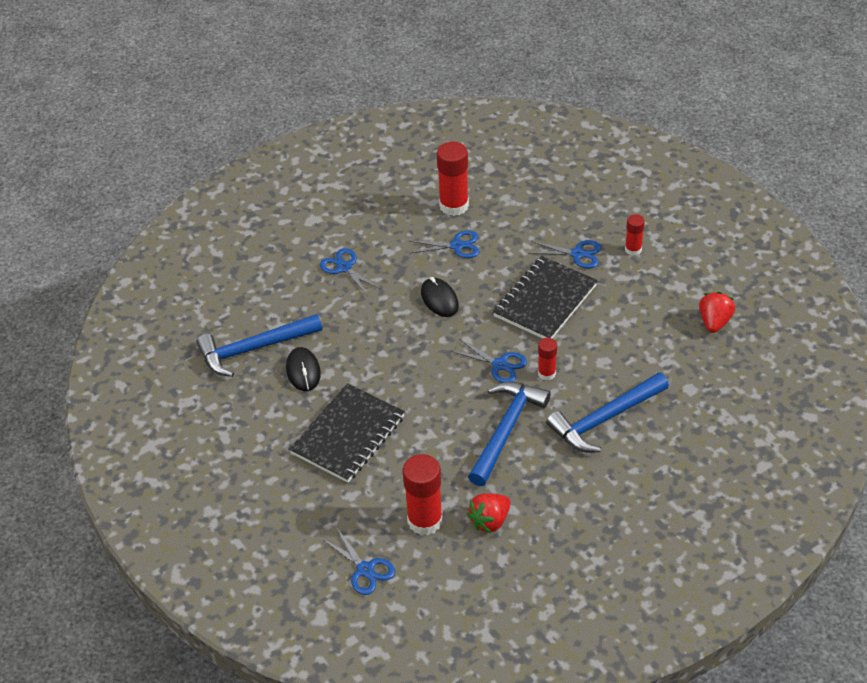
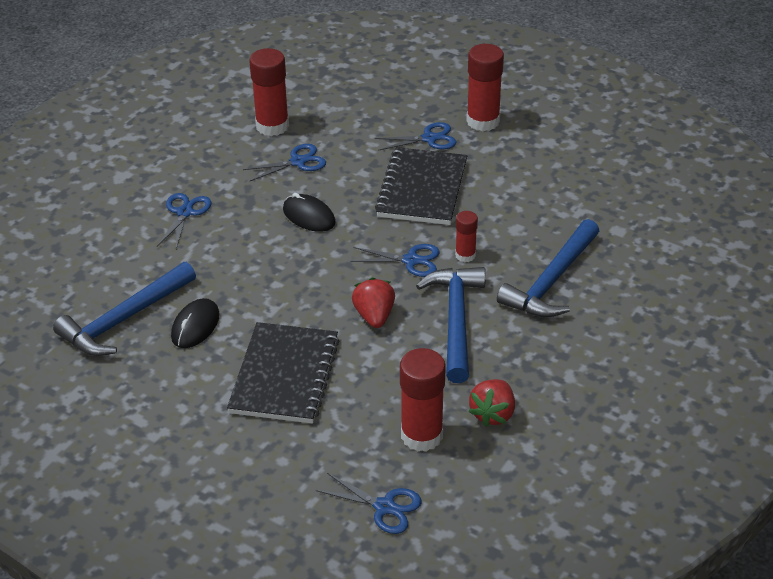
camera: 25 degrees left, 5 degrees down
(303, 371) = (195, 326): black mouse -> black mouse turned 60 degrees clockwise
(344, 267) = (184, 213): blue scissors -> blue scissors turned 75 degrees clockwise
(633, 249) = (483, 121): red glue stick -> red glue stick, size x1.81
(714, 322) = (603, 165): red strawberry -> red strawberry (374, 316)

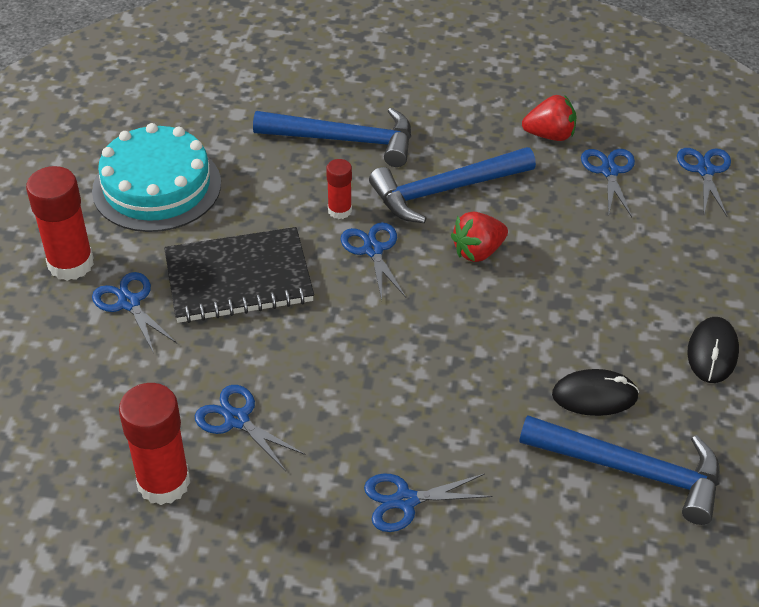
camera: 115 degrees left, 5 degrees up
(284, 375) = (610, 291): black notebook -> none
(309, 216) = (344, 366): black mouse -> black mouse (712, 352)
(421, 435) = (609, 171): red glue stick -> blue scissors
(544, 171) = (157, 186): none -> turquoise cake

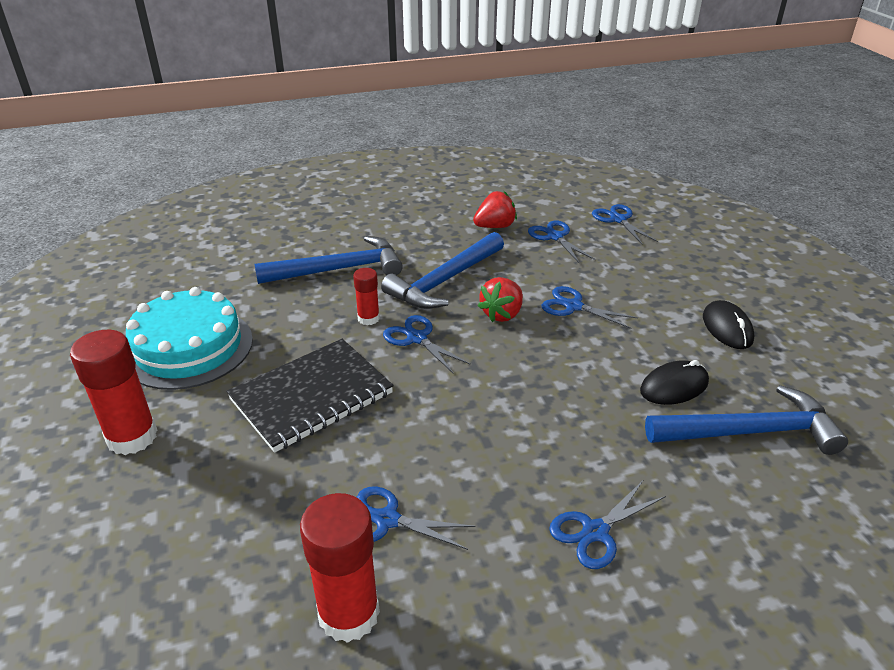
camera: 25 degrees left, 10 degrees down
(129, 303) = (213, 452): blue scissors -> blue scissors (573, 306)

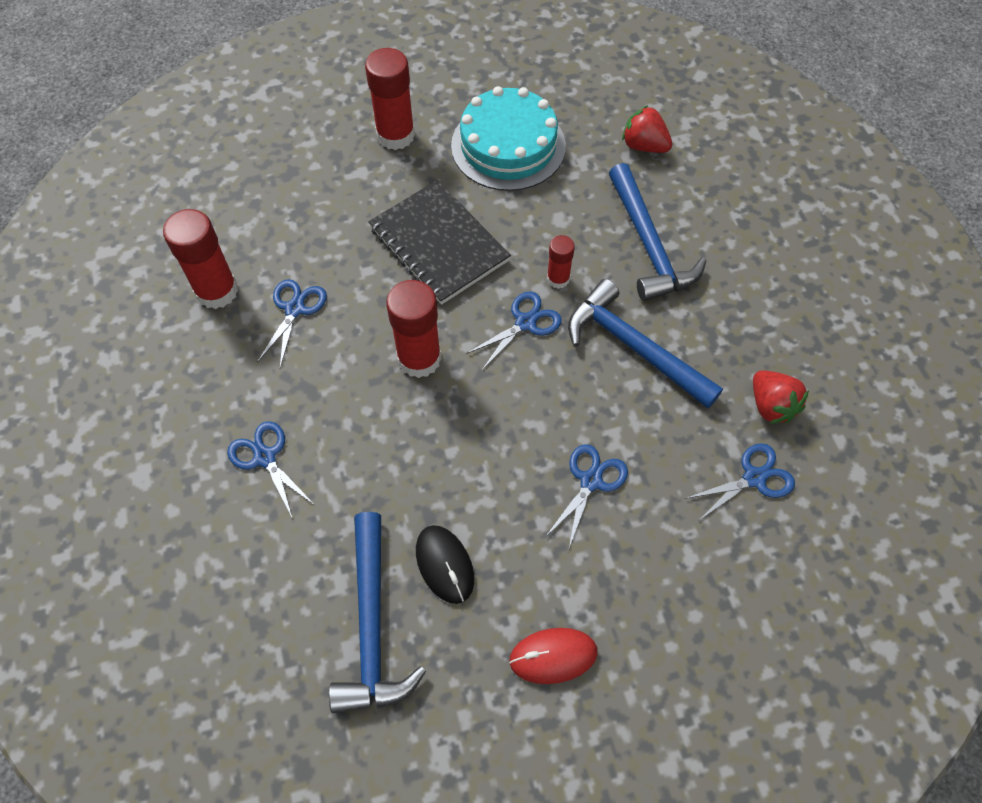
camera: 90 degrees right, 25 degrees up
(458, 408) = (419, 358): none -> red glue stick
(502, 314) = (571, 404): red strawberry -> red strawberry (644, 146)
(618, 219) = (818, 571): blue scissors -> none
(727, 328) = (553, 656): black mouse -> red mouse

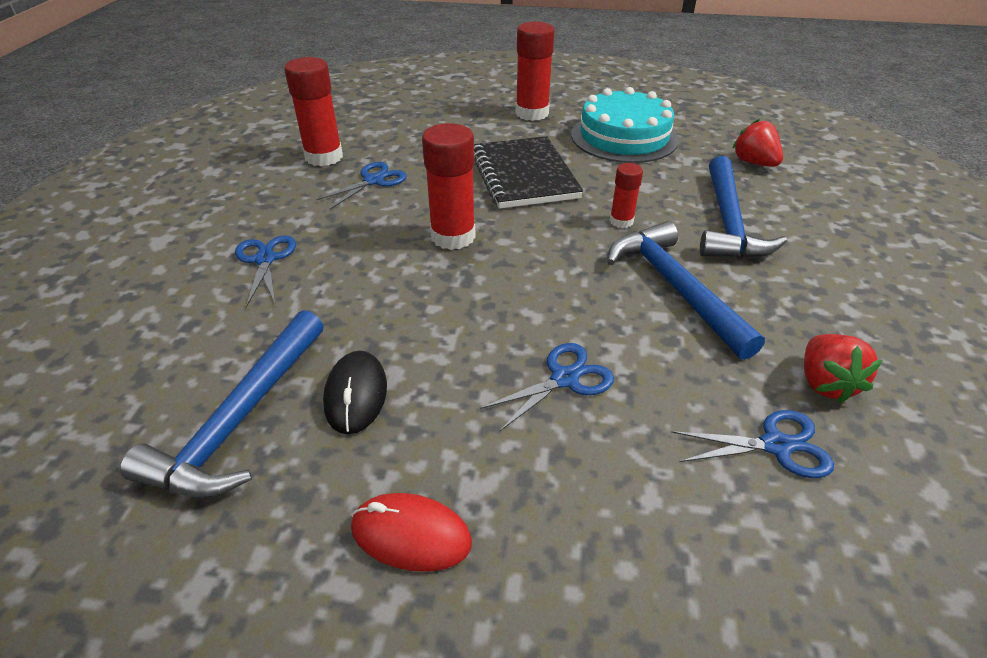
camera: 25 degrees right, 20 degrees down
(525, 323) = (570, 240): blue scissors -> none

